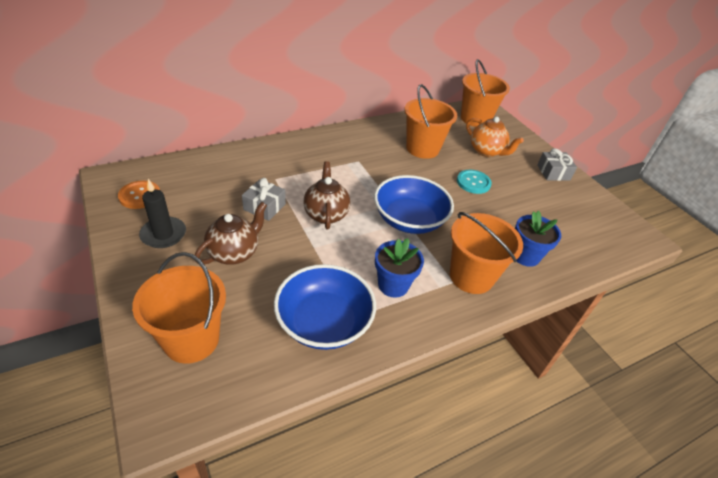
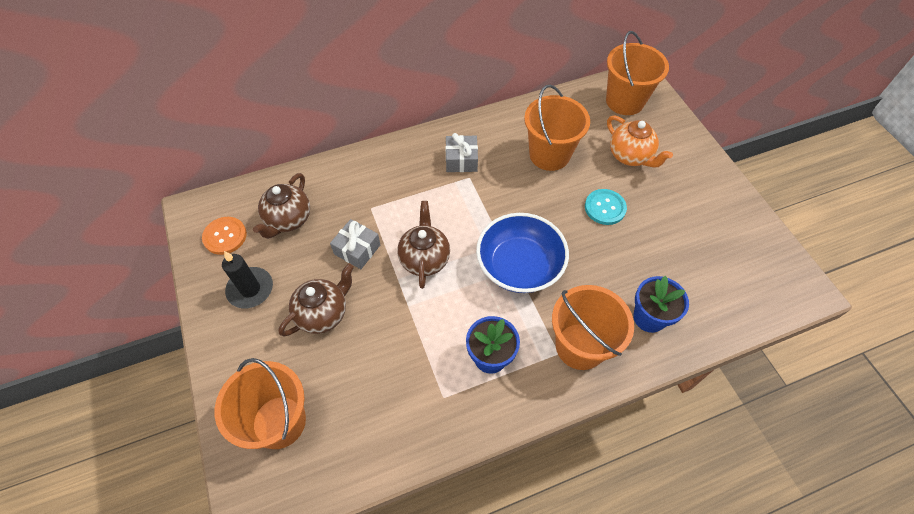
camera: 10 degrees right, 15 degrees up
(200, 185) = (288, 220): none -> brown teapot
(324, 322) = (412, 404): blue bowl -> none
(553, 172) = (711, 188): grey gift -> grey gift (461, 160)

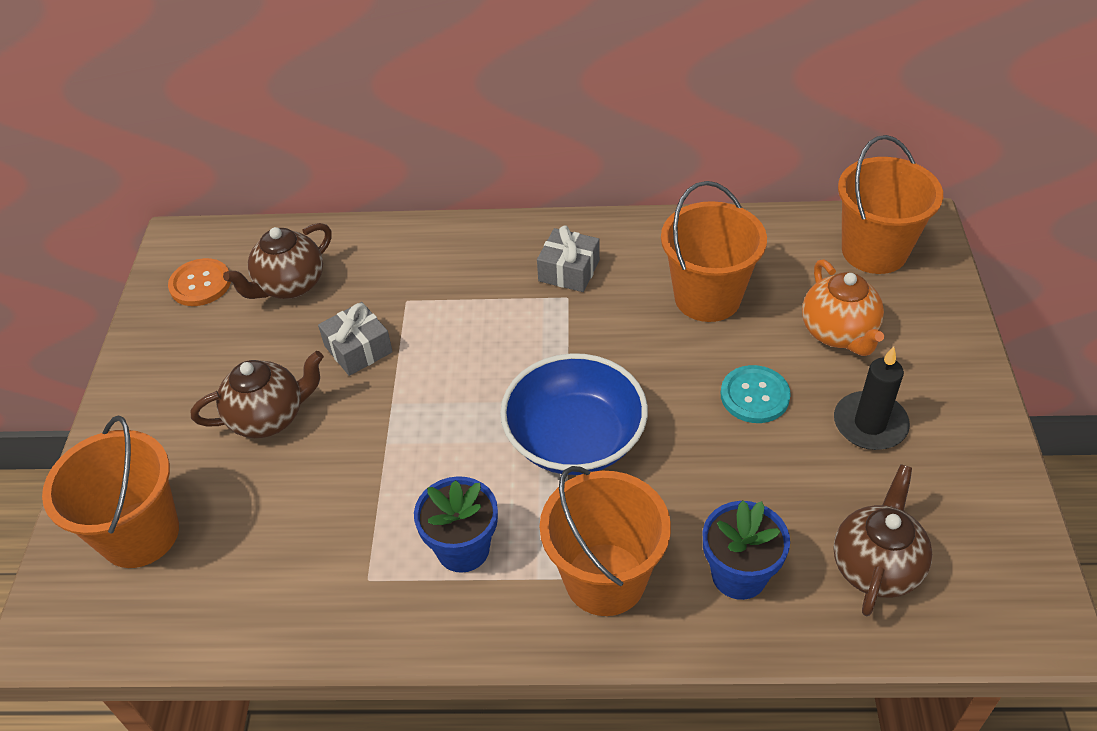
camera: 25 degrees right, 10 degrees down
(250, 289) = (195, 358): black candle -> black candle (870, 424)
(424, 259) = (443, 388): brown teapot -> brown teapot (876, 566)

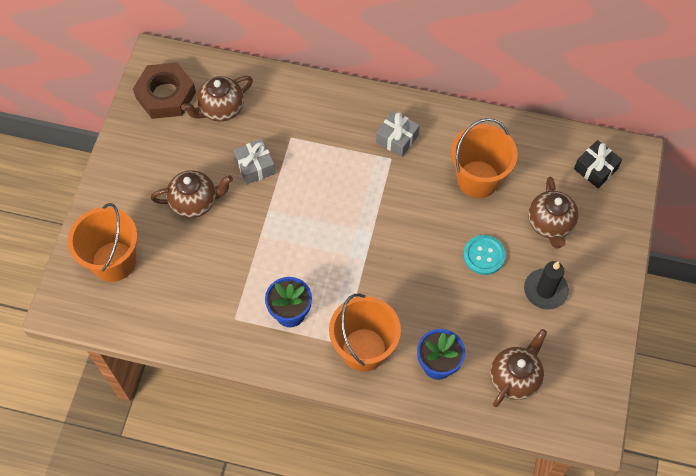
camera: 10 degrees right, 15 degrees up
(200, 284) = (165, 95): orange button -> brown nut
(575, 438) = (370, 259): blue bowl -> none
(838, 333) = (550, 224): orange teapot -> brown teapot
(874, 251) = (595, 169): orange bucket -> black gift

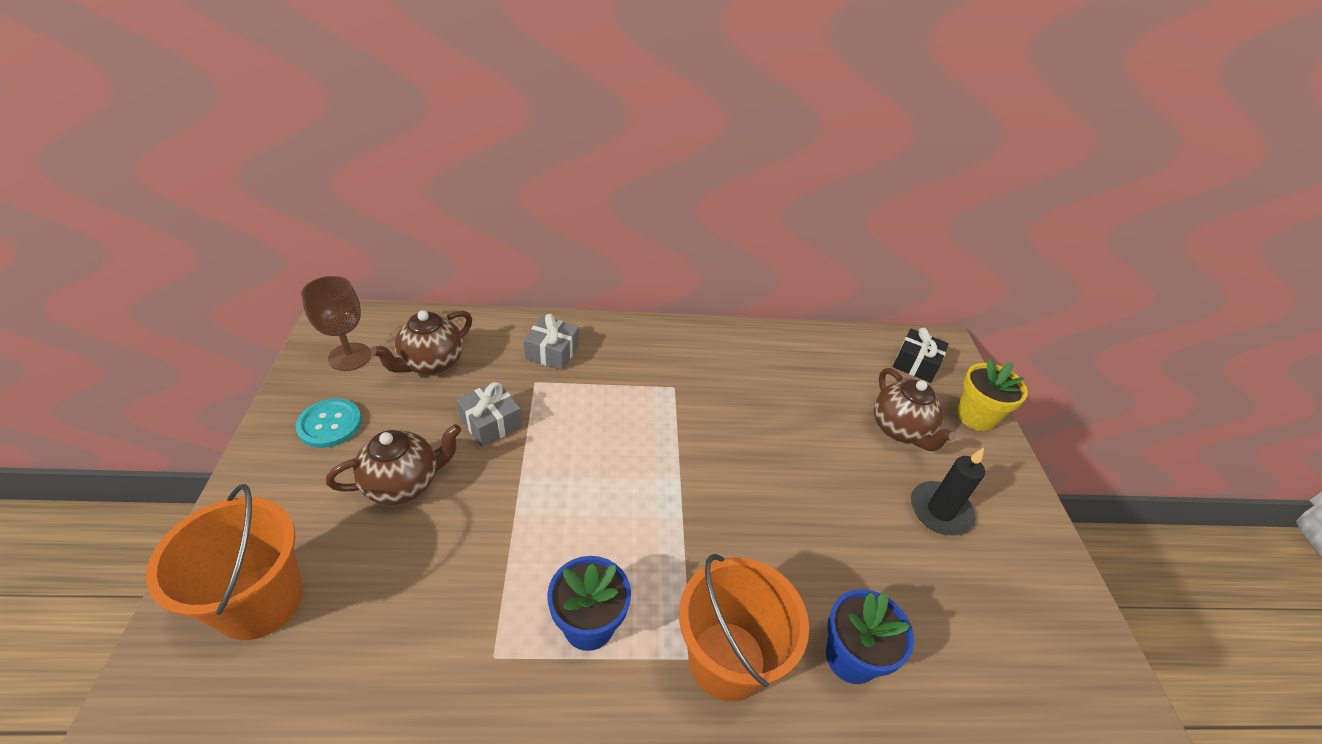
camera: 20 degrees left, 20 degrees down
(165, 95) = (349, 357): brown nut -> brown goblet
(397, 138) = (674, 365): grey gift -> grey gift (552, 352)
(478, 179) = (790, 394): orange bucket -> none
(484, 255) = (840, 481): turquoise button -> turquoise button (330, 424)
(515, 378) = (971, 650): brown teapot -> none
(617, 224) = (975, 417): none -> yellow flower pot

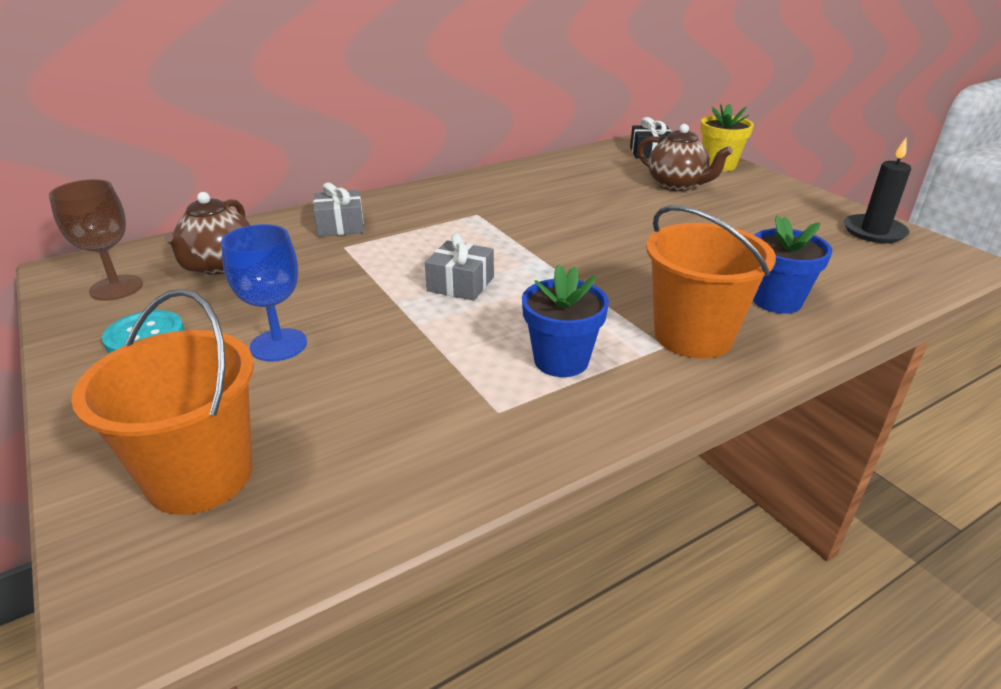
camera: 25 degrees left, 10 degrees down
(403, 483) = (278, 345): brown teapot -> blue goblet
(491, 422) = (328, 281): grey gift -> grey gift (460, 284)
(940, 511) = (749, 214): black candle -> black candle (874, 232)

